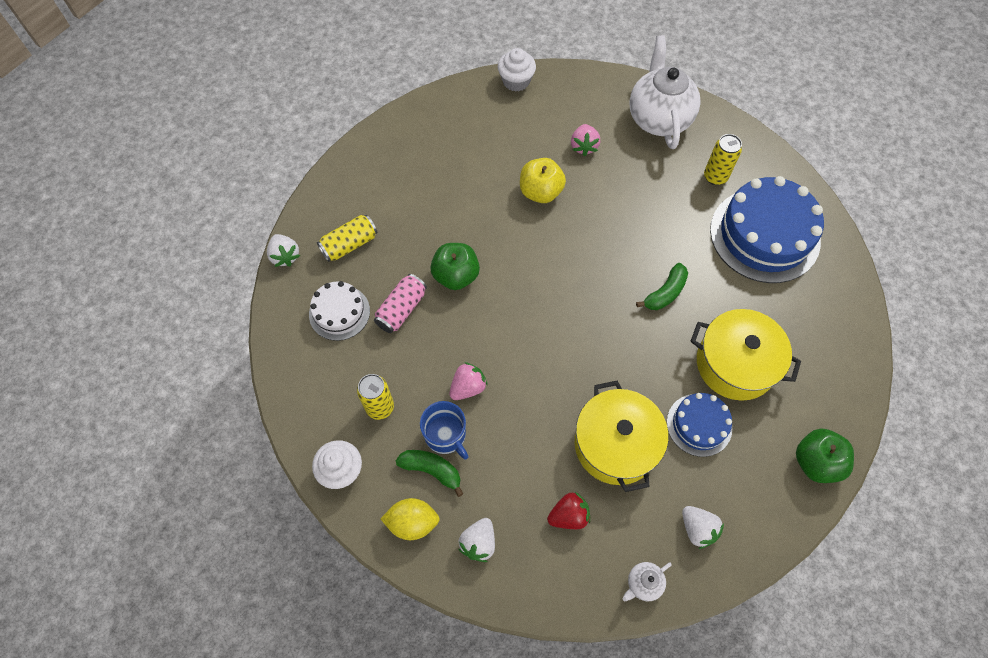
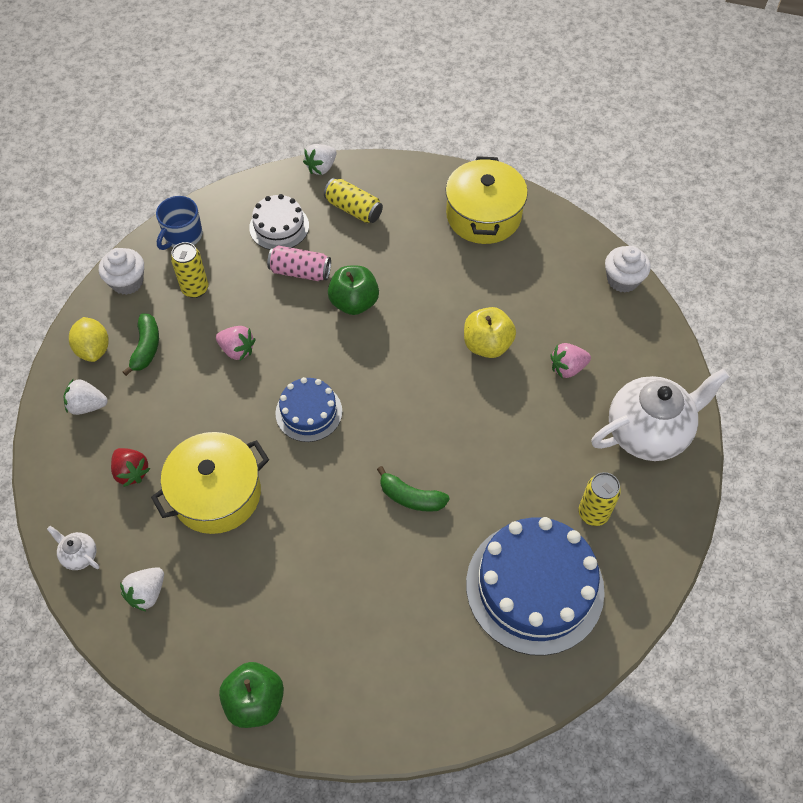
camera: 70 degrees right, 5 degrees down
(446, 435) = (183, 348): blue mug -> blue mug (182, 236)
(699, 425) = (263, 568): blue cake -> blue cake (309, 412)
(735, 364) = (348, 590): yellow pot -> yellow pot (483, 215)

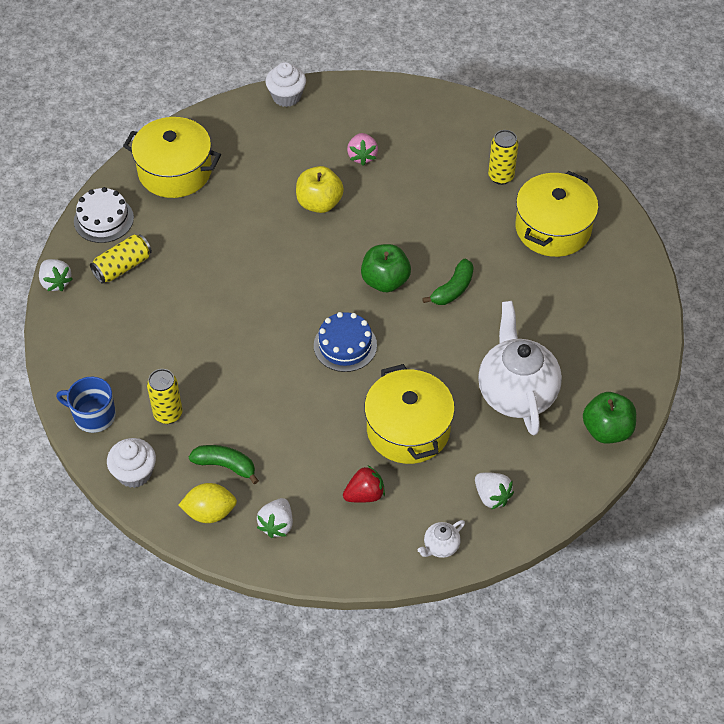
camera: 75 degrees left, 5 degrees down
(182, 236) = (93, 415): blue mug -> blue mug turned 150 degrees clockwise
(237, 350) = (256, 390): pink strawberry -> none
(279, 226) = (118, 331): white cake -> white cake (103, 219)
(300, 272) = (182, 323): pink can -> none
(354, 302) = (236, 288): green apple -> green apple (385, 281)
(534, 587) = (553, 228): blue cake -> yellow pot
(648, 432) = (440, 124): white teapot -> white teapot (516, 393)

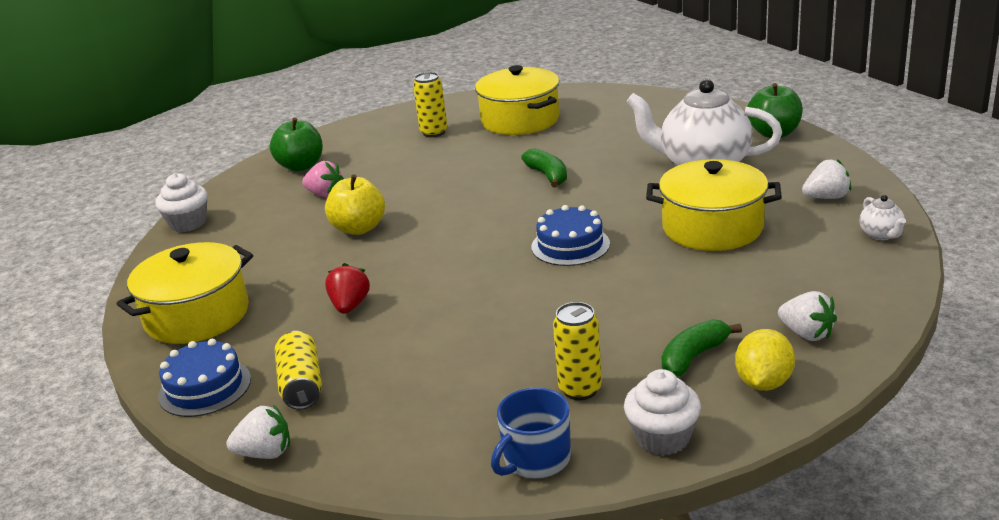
camera: 60 degrees left, 25 degrees down
(103, 219) = (205, 387): white cake -> blue cake
(364, 494) = (789, 267): red strawberry -> red strawberry (350, 306)
(385, 281) = (503, 208): green apple -> green apple (301, 166)

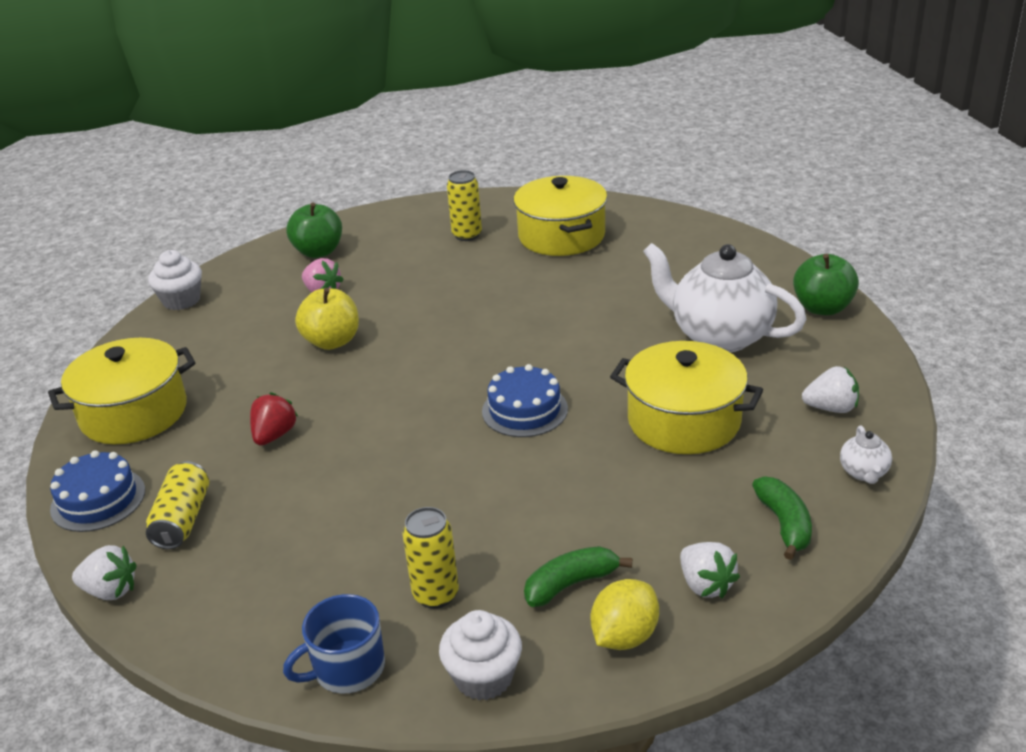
camera: 15 degrees right, 5 degrees up
(548, 176) = (550, 315): green banana -> green banana (784, 524)

